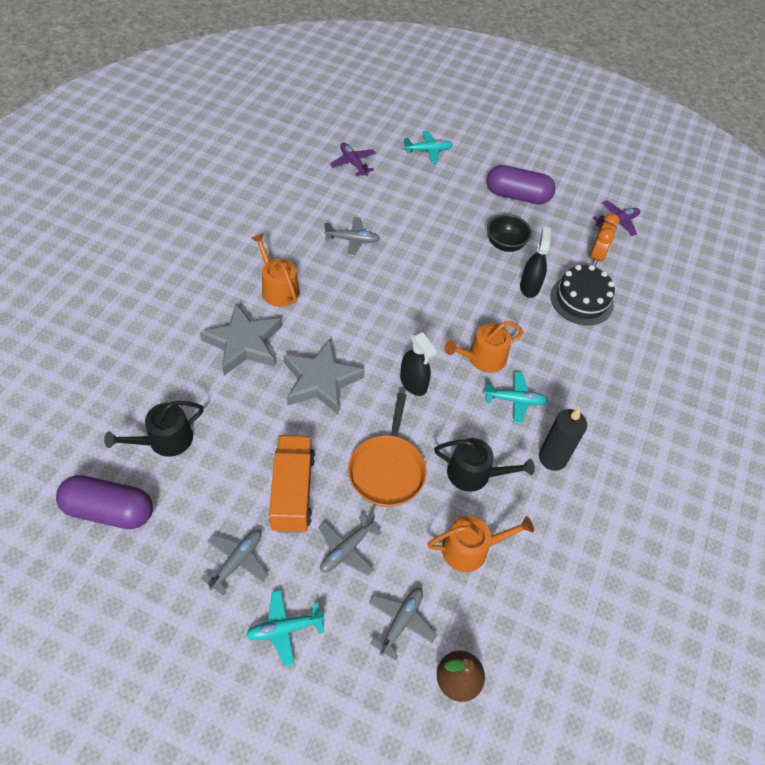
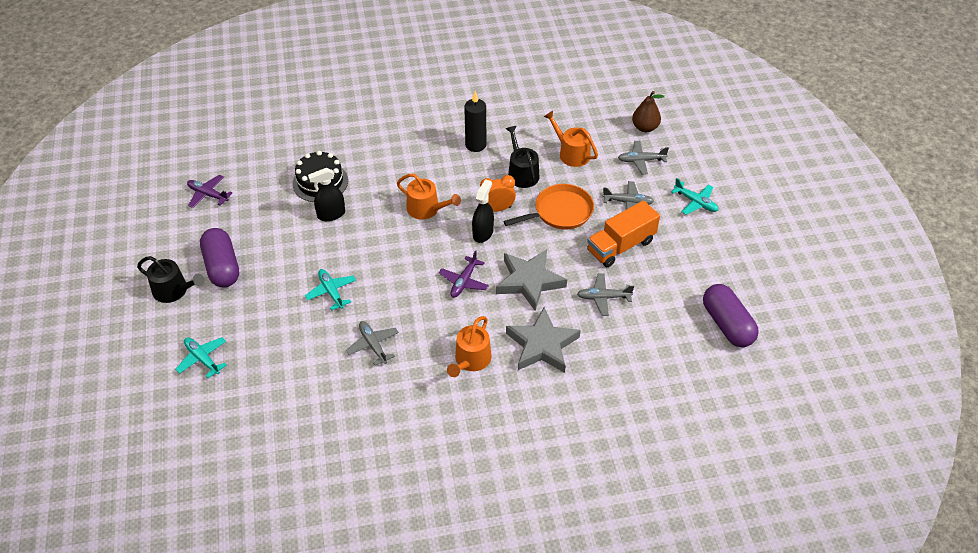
camera: 120 degrees left, 5 degrees down
(165, 440) = (657, 332): black watering can -> black watering can (174, 290)
(237, 561) = (686, 244): grey plane -> grey plane (603, 297)
(353, 163) = (267, 405): purple plane -> purple plane (464, 282)
(505, 244) = (294, 248): black bowl -> none
(515, 400) = (447, 178): turquoise plane -> turquoise plane (331, 292)
(596, 256) = (262, 191): orange clock -> orange clock (497, 209)

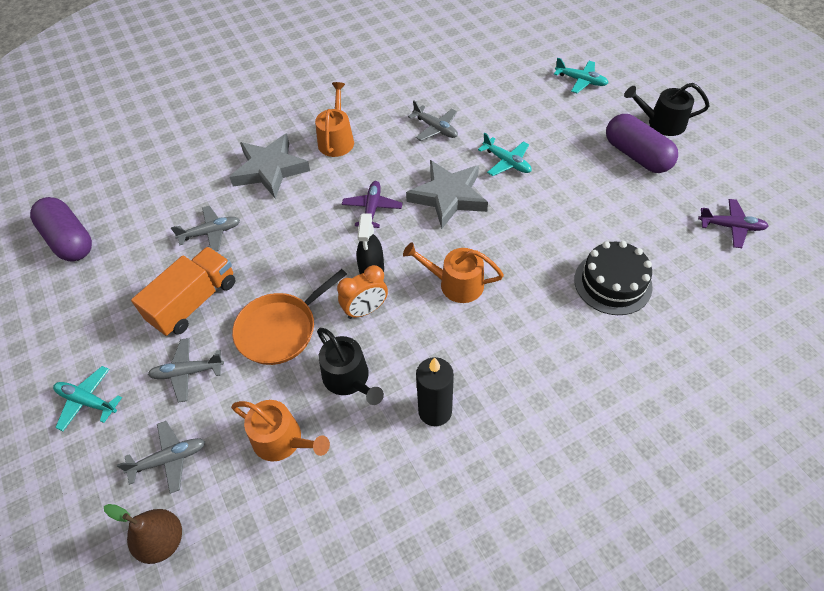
camera: 165 degrees right, 5 degrees up
(331, 214) = (567, 243): black spray bottle -> none
(529, 281) = (299, 228): grey star -> grey star (448, 196)

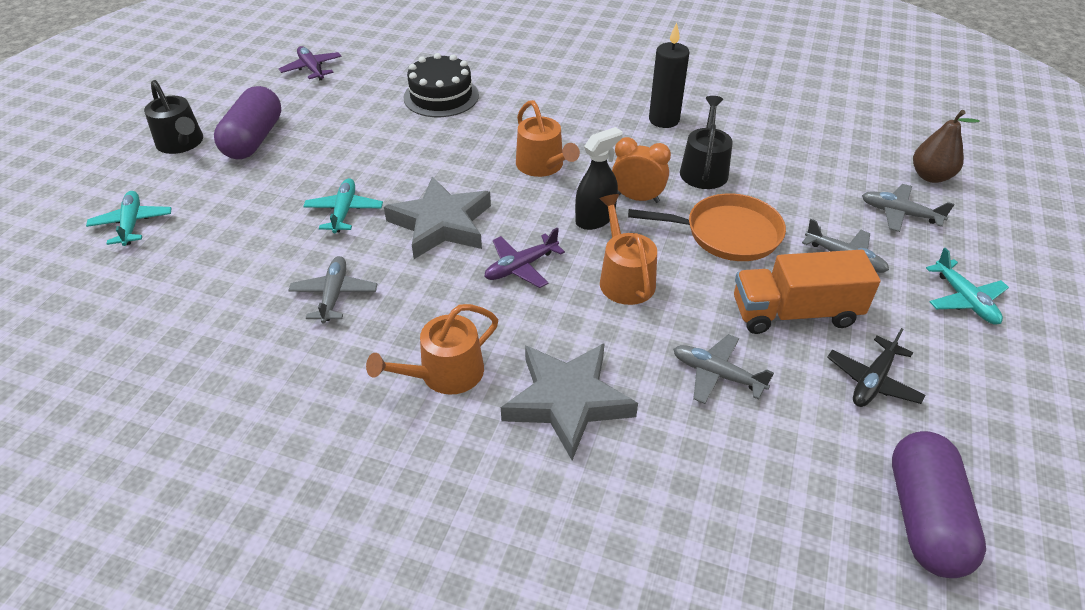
camera: 135 degrees left, 10 degrees down
(124, 291) = (872, 381): none -> black plane
(282, 440) = (793, 170): orange watering can -> orange watering can (624, 278)

